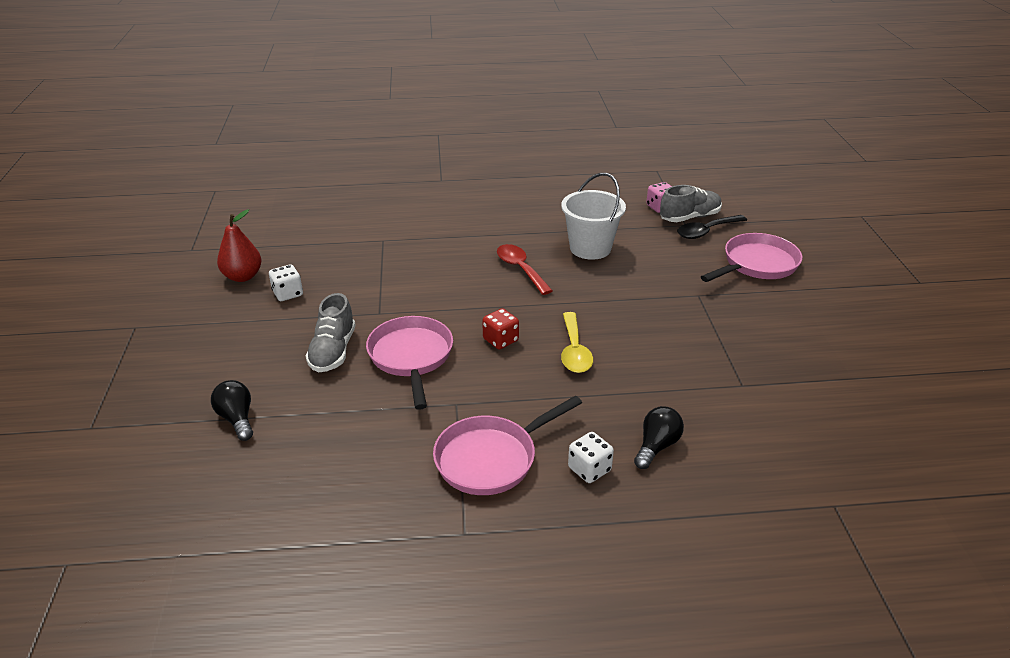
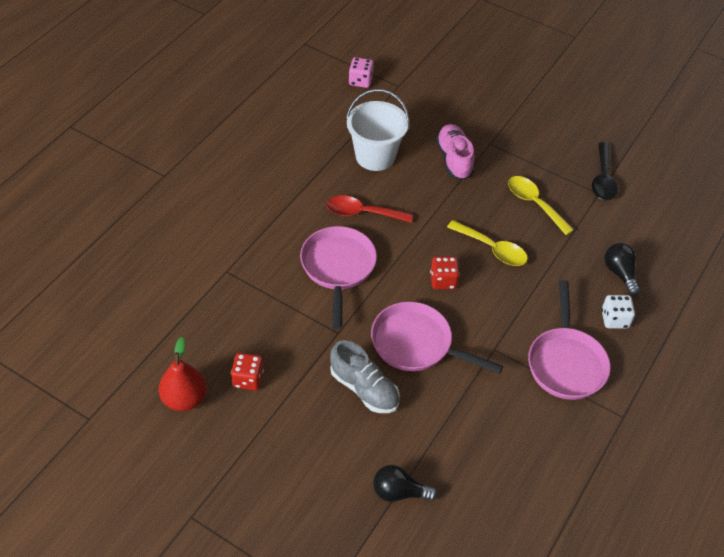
camera: 55 degrees left, 15 degrees up
(288, 294) = (248, 379): white dice -> red dice
(648, 285) = (454, 159): none -> pink shoe
(666, 351) = (535, 204): none -> yellow spoon
(689, 217) = (391, 76): grey shoe -> none
(706, 231) = (419, 82): black spoon -> black spoon (603, 179)
(757, 264) = (484, 90): pink pan -> pink pan (338, 268)

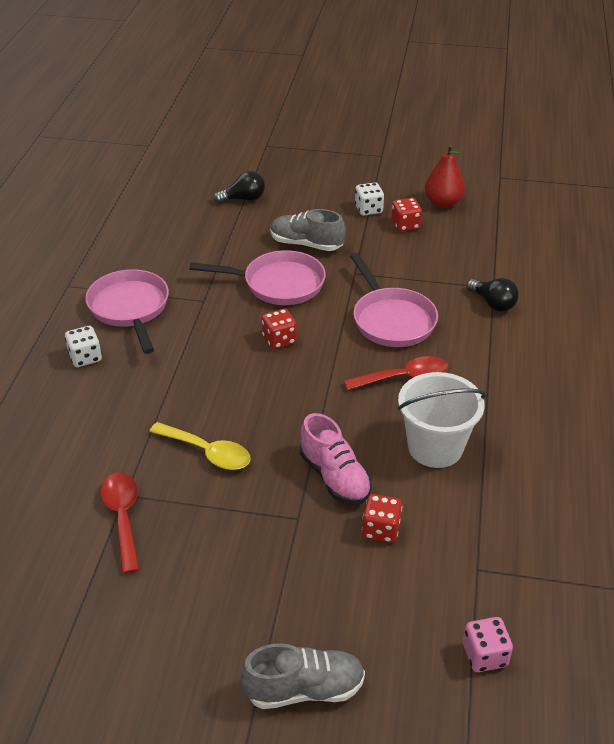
camera: 160 degrees right, 10 degrees down
(270, 418) = (368, 209): none -> white dice
(360, 81) = (536, 556): pink dice -> pink dice (484, 655)
(441, 121) = (381, 529): none -> red dice
(492, 249) = (240, 385): yellow spoon -> none
(522, 66) = (304, 689): none -> grey shoe
(603, 179) = (123, 518): black spoon -> red spoon
(620, 273) = (84, 404): black light bulb -> black light bulb (493, 303)

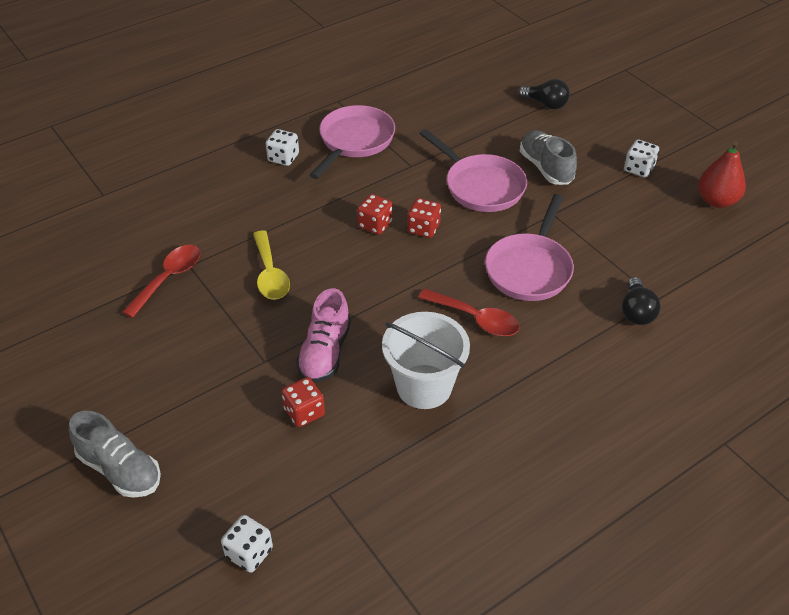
camera: 45 degrees right, 5 degrees up
(405, 225) = (653, 200): red dice -> red dice (375, 224)
(484, 655) = (249, 553): pink dice -> white dice

